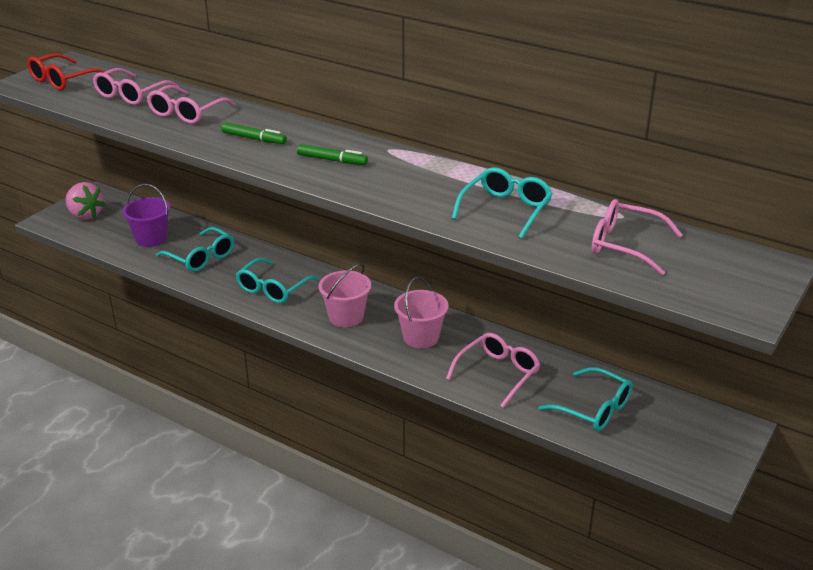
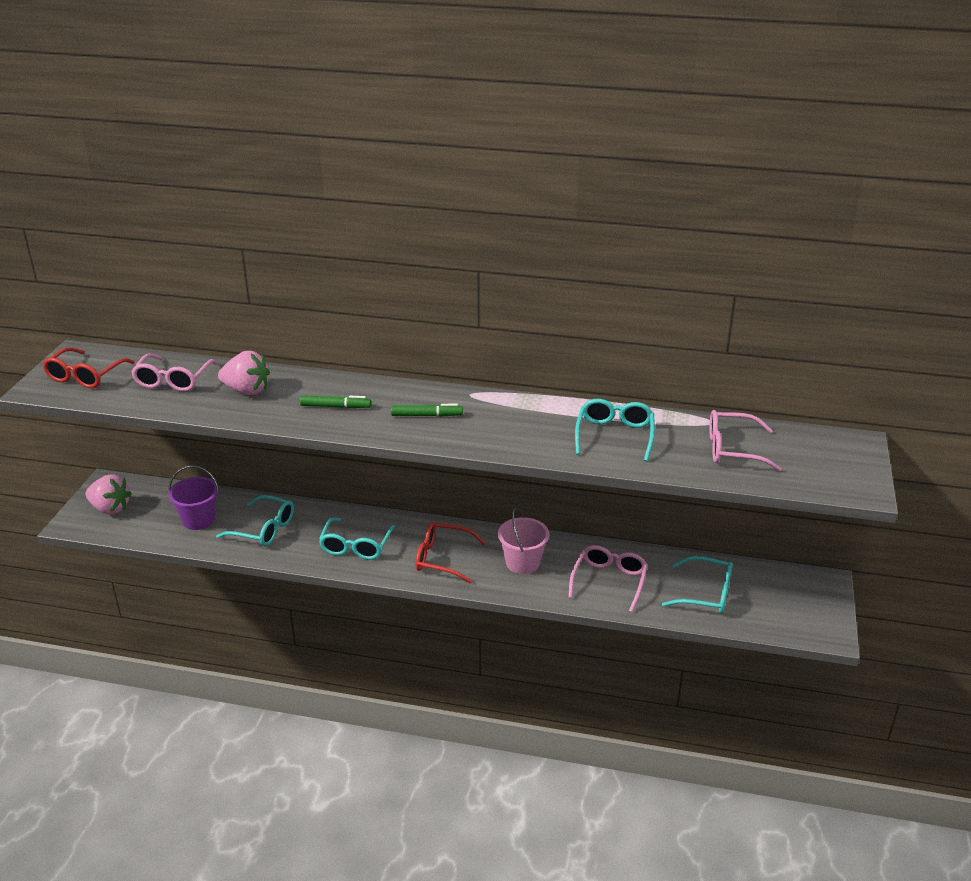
camera: 20 degrees left, 0 degrees up
(186, 113) = (247, 390): pink glasses -> pink strawberry
(346, 317) = (443, 558): pink bucket -> red glasses

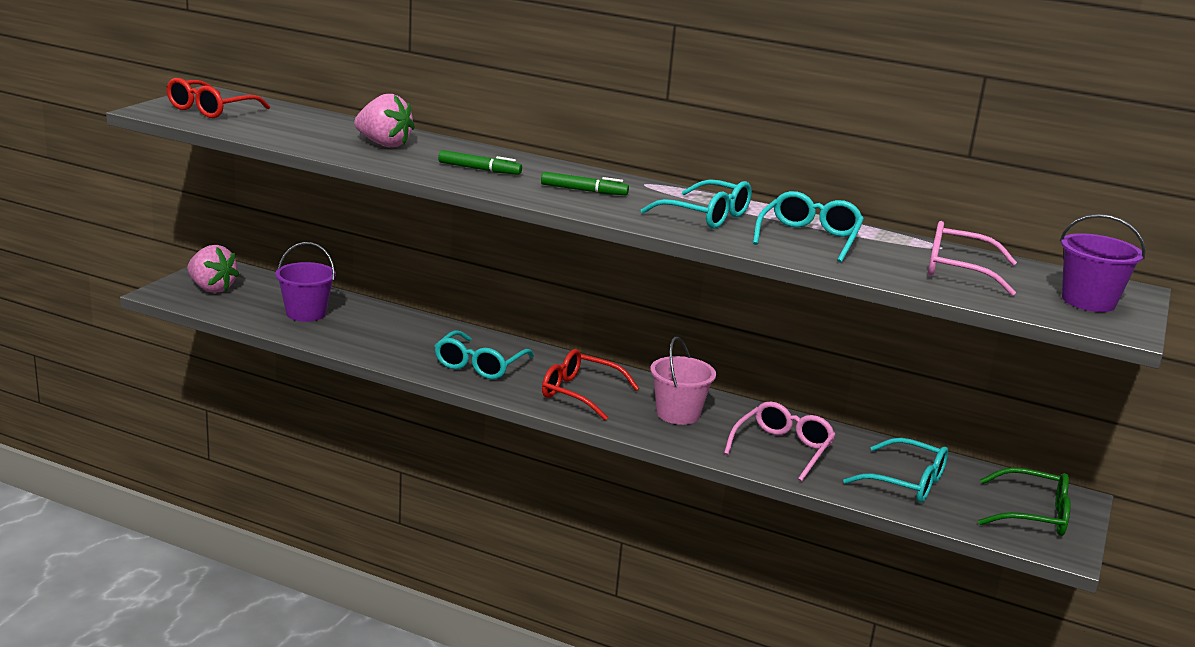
camera: 10 degrees right, 10 degrees down
(173, 380) = (305, 126): pink glasses -> none
(264, 529) = (377, 333): turquoise glasses -> turquoise glasses (706, 216)
(801, 604) = (1033, 514): none -> green glasses
(833, 464) = (1088, 301): none -> purple bucket

